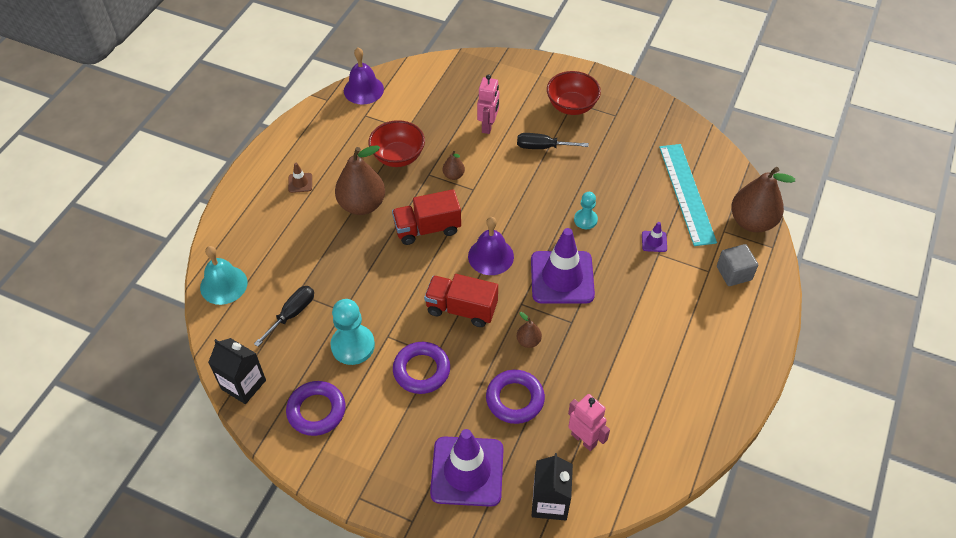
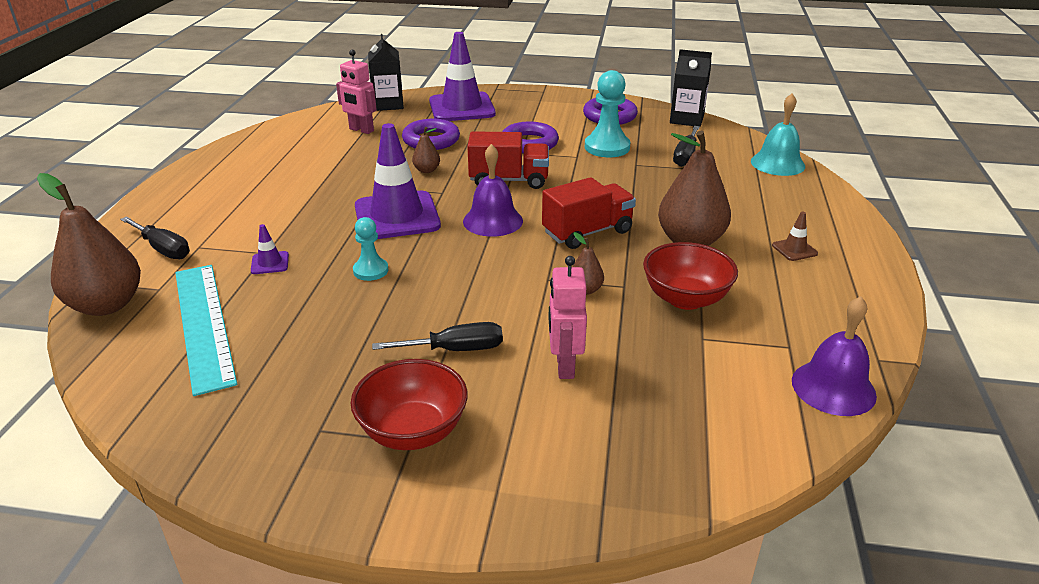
camera: 165 degrees right, 20 degrees down
(734, 273) = (163, 249): grey cube -> black screwdriver

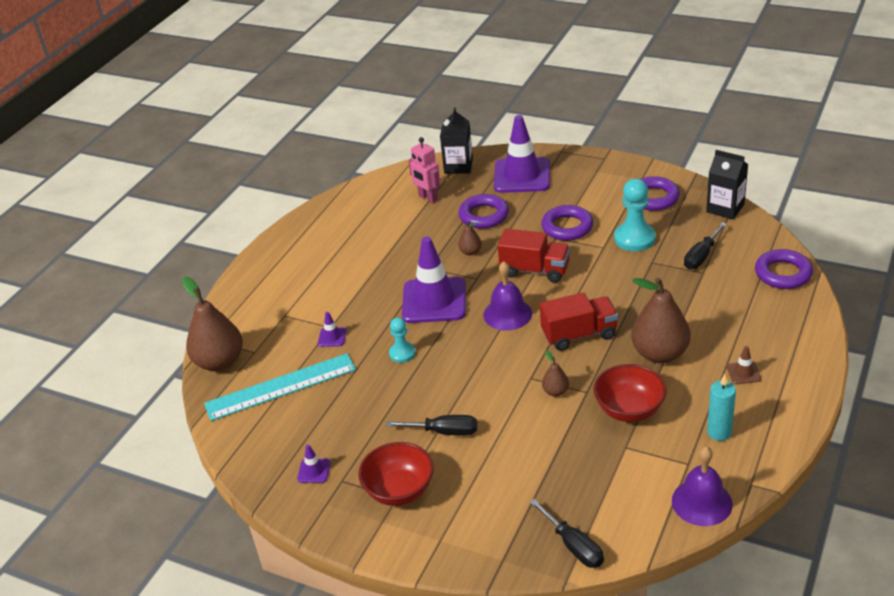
camera: 20 degrees right, 5 degrees up
(163, 249) = (260, 315): black screwdriver -> black screwdriver (573, 546)
(204, 324) = (280, 387): turquoise ruler -> turquoise ruler turned 75 degrees clockwise
(272, 423) = (314, 471): none -> purple traffic cone
(564, 366) = (515, 456): pink robot -> none
(777, 163) = (783, 273): turquoise bell -> purple ring
(805, 309) = (719, 432): none -> turquoise candle

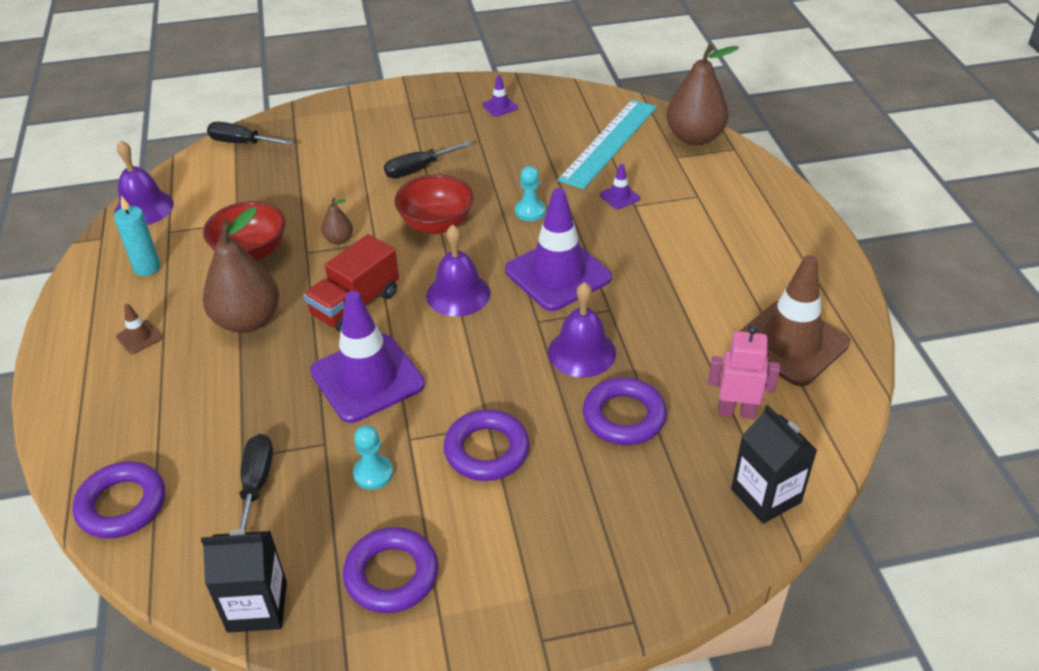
camera: 140 degrees right, 5 degrees up
(360, 214) = (790, 343): none -> brown traffic cone
(399, 491) = (415, 121): red bowl -> red bowl (436, 224)
(470, 252) = (582, 352): brown pear -> purple bell
(522, 176) = (644, 523): purple traffic cone -> purple traffic cone (367, 378)
(535, 270) = (474, 362): red truck -> none
(634, 238) = (373, 473): turquoise pawn -> turquoise pawn, size x0.59

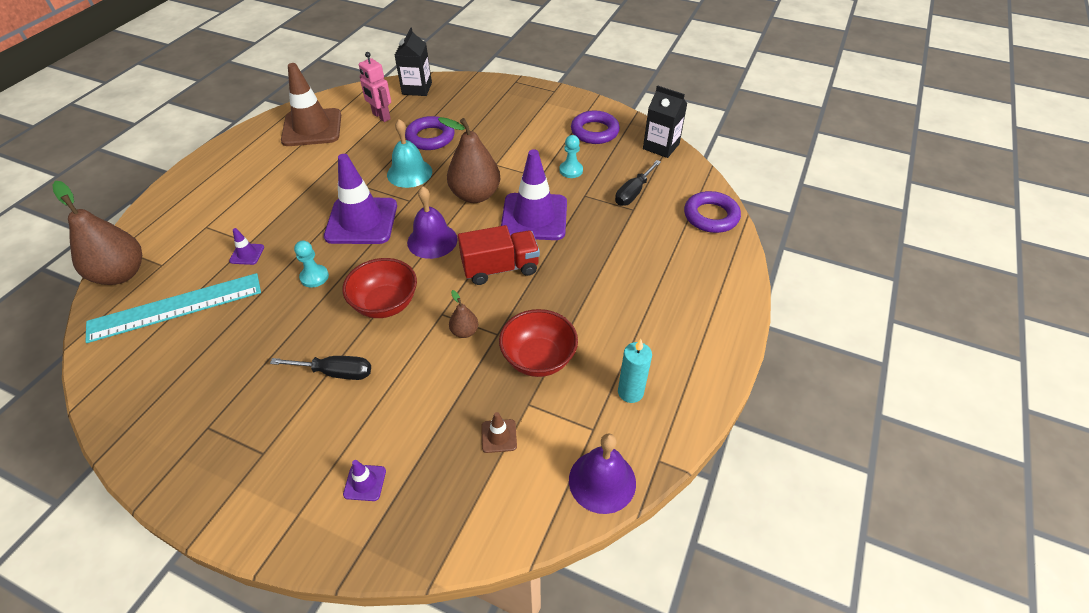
camera: 145 degrees left, 5 degrees up
(139, 337) = (662, 323): brown traffic cone -> brown traffic cone (499, 436)
(241, 143) = (449, 533): black screwdriver -> none
(247, 320) = (579, 295): brown pear -> brown pear (475, 195)
(487, 450) = (508, 154): purple ring -> none
(500, 106) = (179, 413): purple traffic cone -> purple traffic cone (365, 482)
(582, 352) = (409, 173): purple bell -> turquoise bell

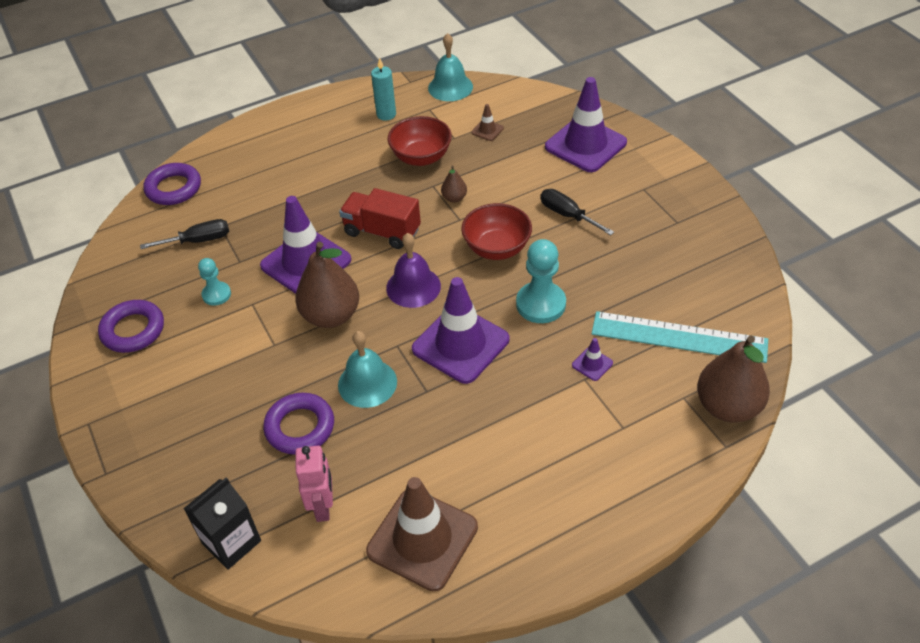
camera: 140 degrees left, 0 degrees up
(314, 277) = (540, 304): turquoise pawn -> turquoise pawn, size x1.69
(365, 482) = (585, 145): purple traffic cone -> purple traffic cone, size x2.44
(602, 481) = (450, 87): purple bell -> turquoise bell
(661, 146) = (104, 275): black carton -> none

